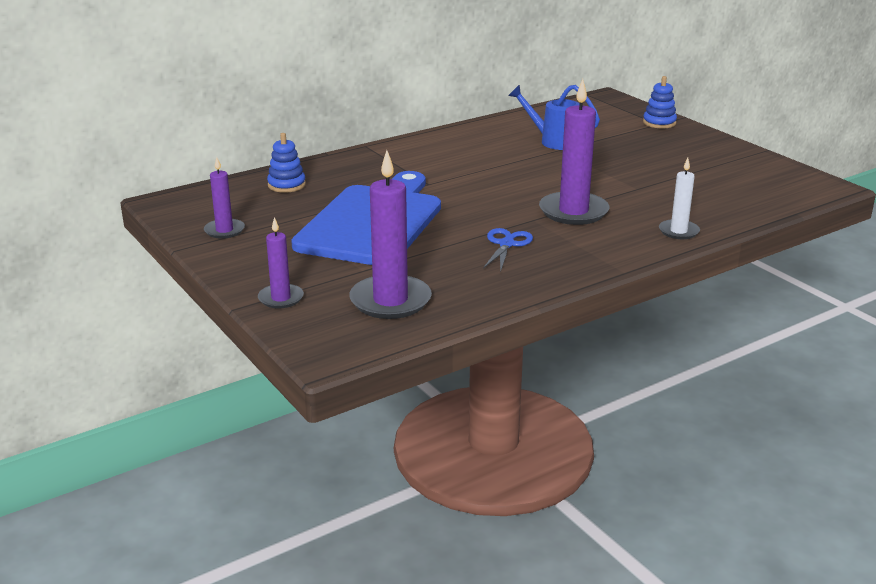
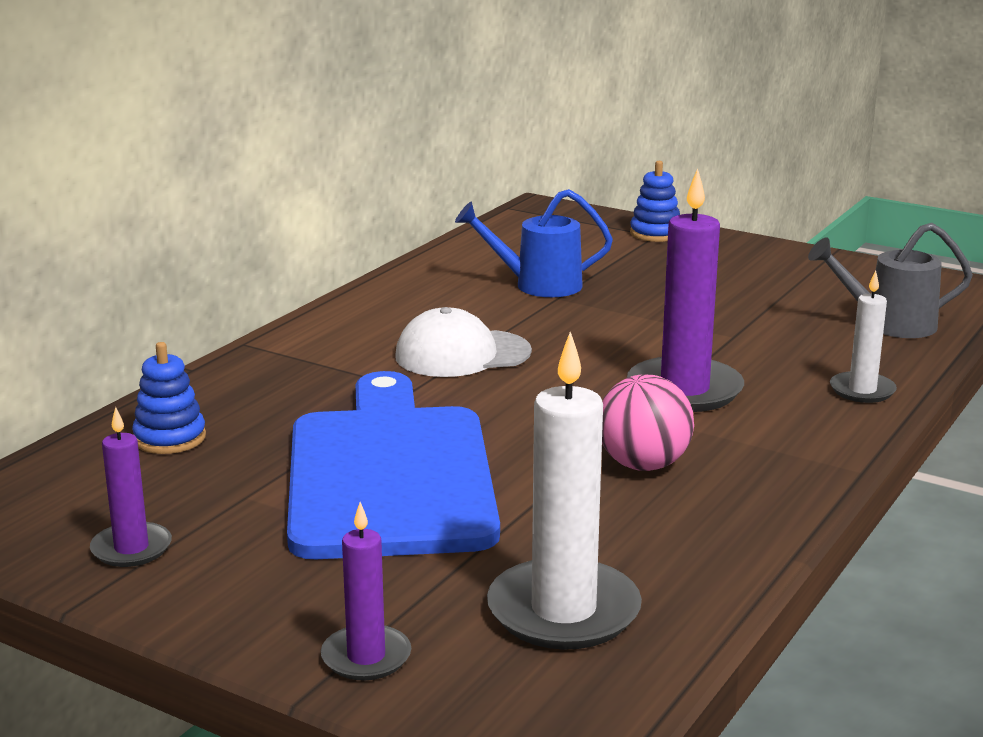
camera: 25 degrees left, 5 degrees down
(390, 301) = (563, 611): purple candle -> white candle
(472, 171) = (462, 354): none -> white cap
(506, 244) = (643, 465): blue scissors -> pink ball
(743, 199) = (889, 325): none -> grey watering can

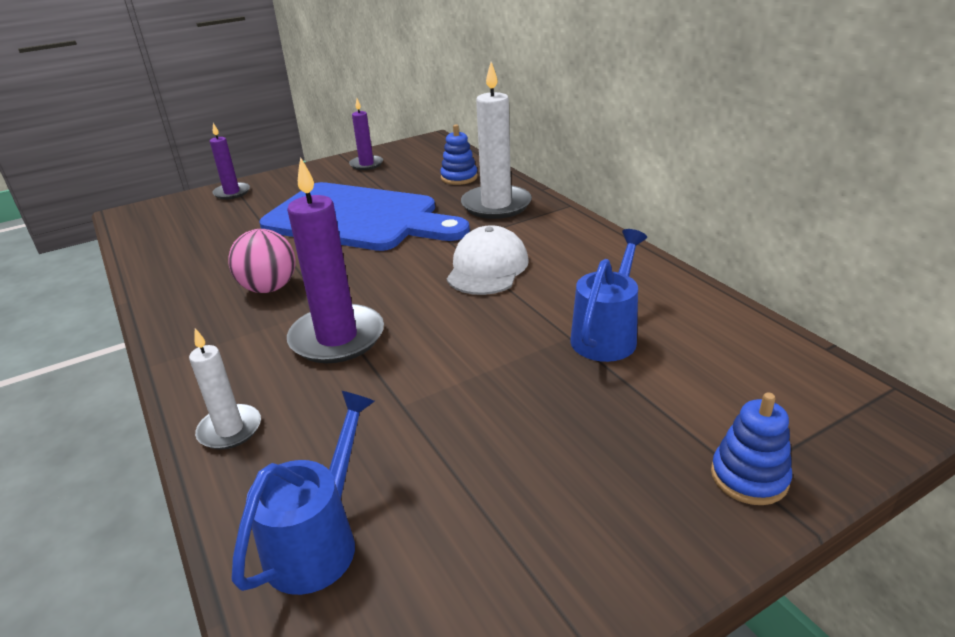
camera: 120 degrees right, 10 degrees up
(563, 611) = (193, 232): white candle -> white candle (496, 205)
(889, 325) = (319, 540): grey watering can -> blue watering can

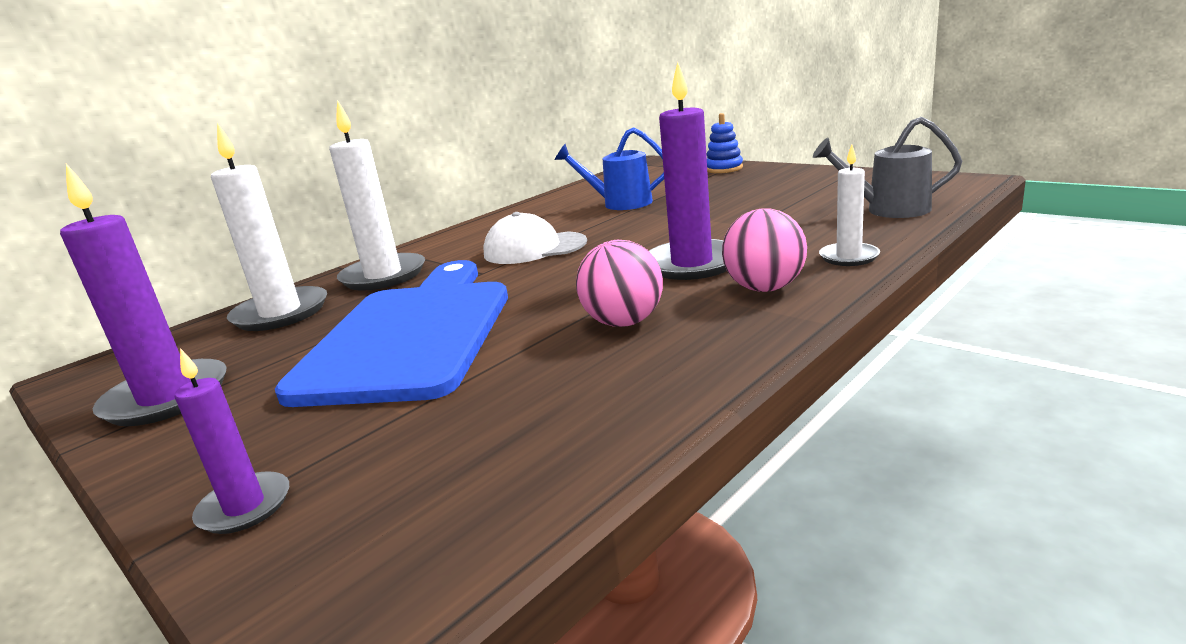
camera: 105 degrees left, 10 degrees down
(236, 358) = (764, 288): none -> pink ball
(319, 540) = (888, 210): blue watering can -> grey watering can
(366, 164) = (166, 397): purple candle -> purple candle, size x1.79
(459, 177) = (281, 313): blue stacking toy -> white candle

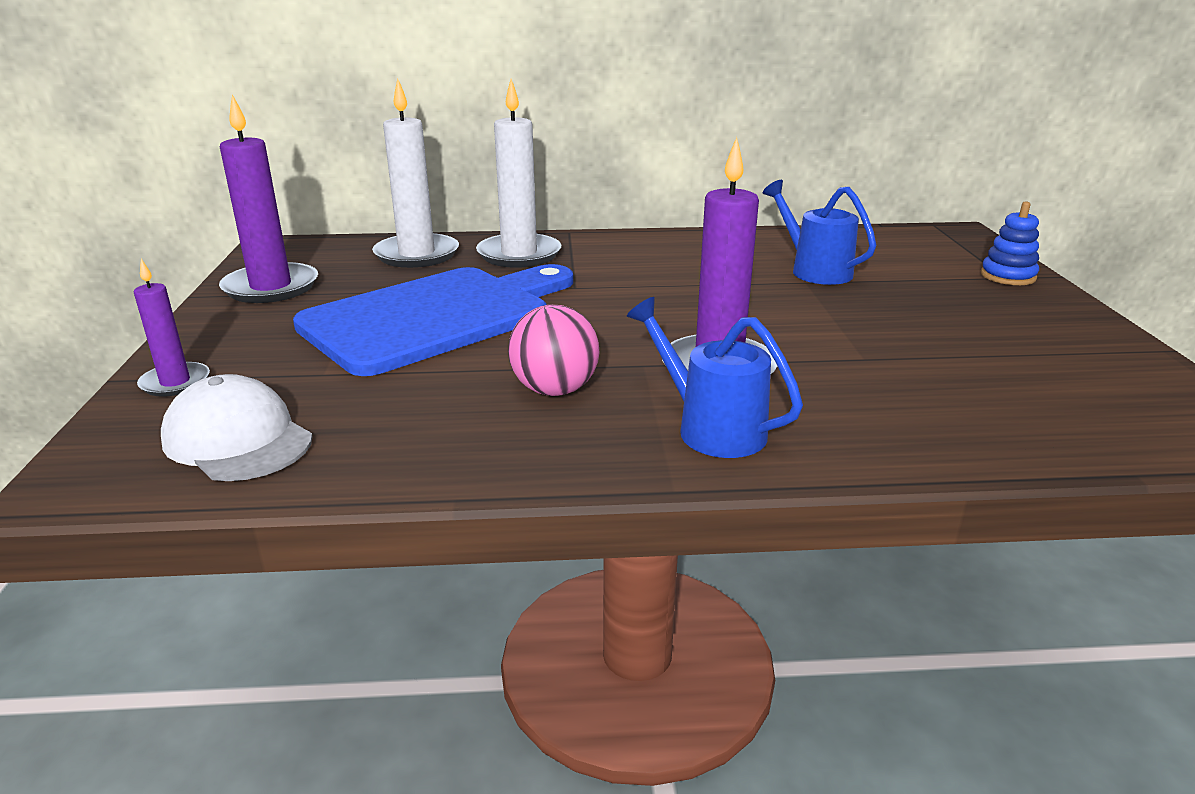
camera: 40 degrees right, 5 degrees up
(534, 248) = (651, 283): white cap -> white cap (238, 439)
(764, 288) = (711, 428): pink ball -> blue watering can
(849, 257) = (856, 445): white candle -> none
(888, 210) = (1043, 420): grey watering can -> none

